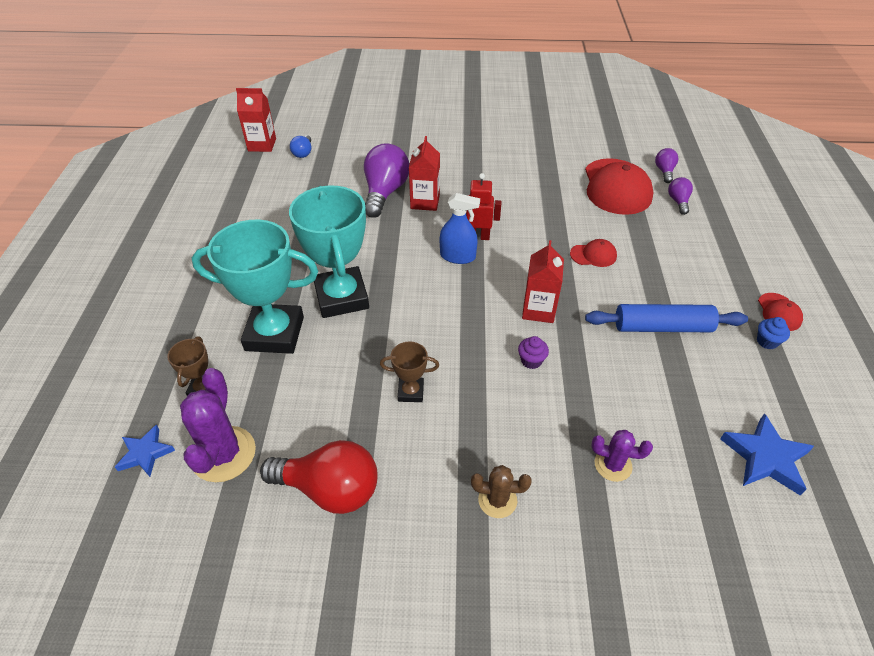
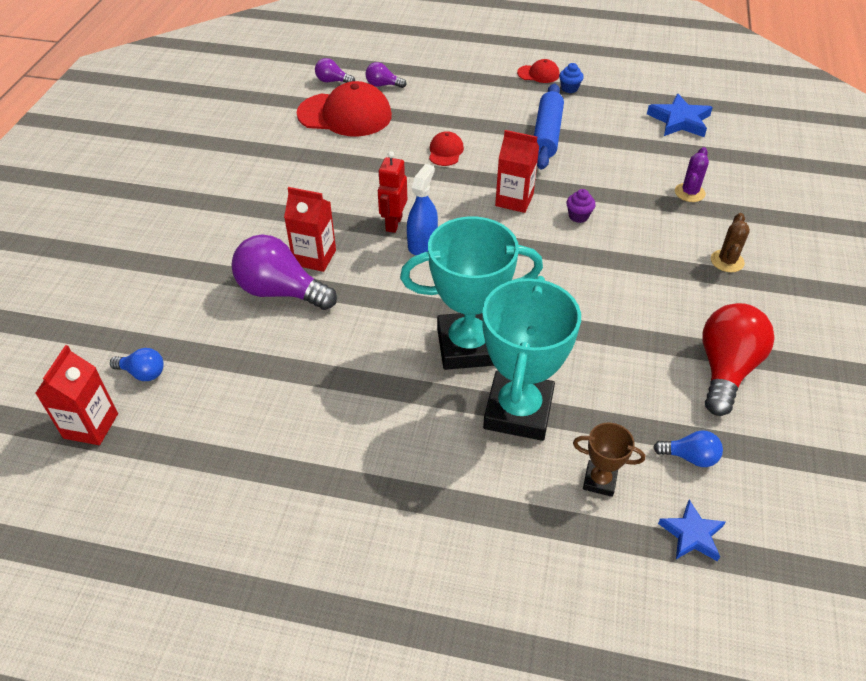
camera: 80 degrees left, 0 degrees up
(223, 454) = (690, 457): purple cactus -> blue light bulb
(411, 392) = (611, 301): brown trophy -> none

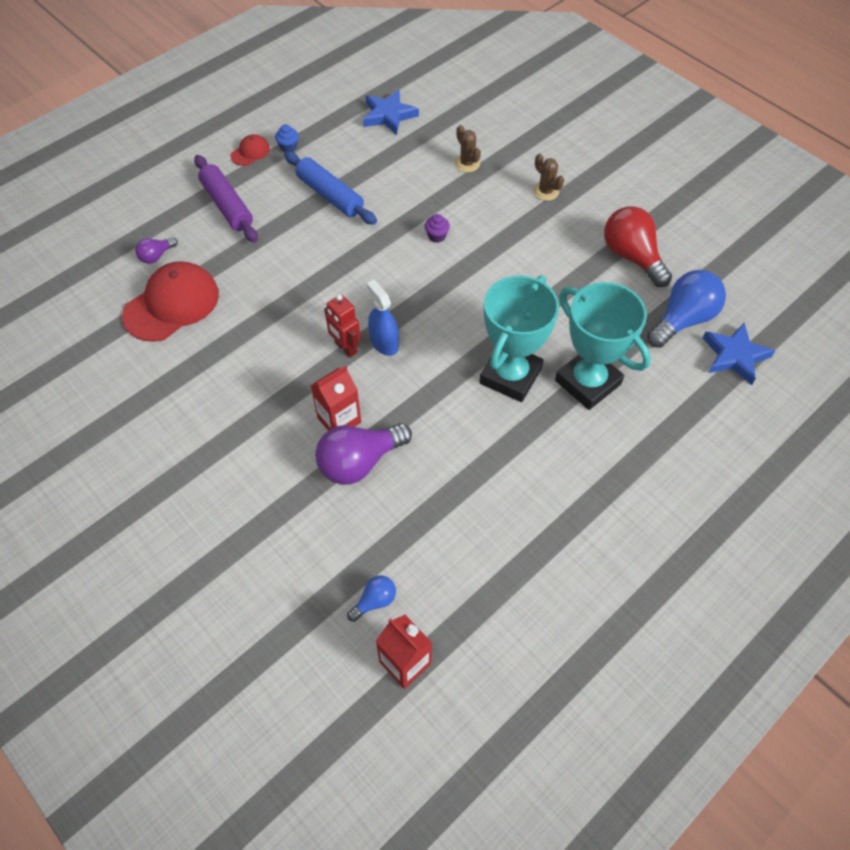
camera: 55 degrees left, 10 degrees up
(332, 81) = (111, 287): purple light bulb -> none
(445, 151) = (289, 267): red cap -> none
(470, 91) = (227, 205): none -> purple rolling pin
(514, 200) = (386, 260): red carton -> none
(599, 481) = (670, 375): brown trophy -> none
(689, 193) = (467, 163): purple cactus -> brown cactus
(690, 457) = (683, 320): blue light bulb -> blue light bulb, size x2.01
(692, 534) = (734, 356): blue star -> blue star, size x1.55

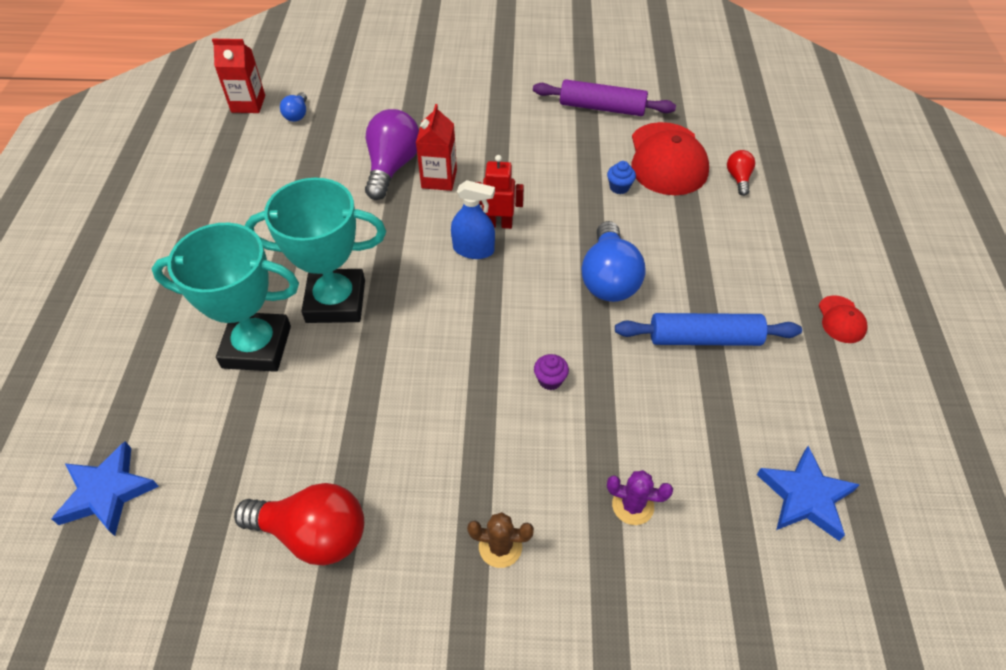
camera: 135 degrees right, 5 degrees down
(156, 256) = (738, 178): purple light bulb -> red light bulb
(227, 205) = (765, 255): purple rolling pin -> purple rolling pin (602, 108)
(288, 147) = (823, 356): blue cupcake -> blue cupcake (619, 187)
(467, 163) = (633, 505): brown cactus -> purple cactus
(510, 376) = (335, 301): turquoise trophy -> turquoise trophy turned 75 degrees counterclockwise
(683, 320) = (195, 493): blue light bulb -> blue light bulb (609, 278)

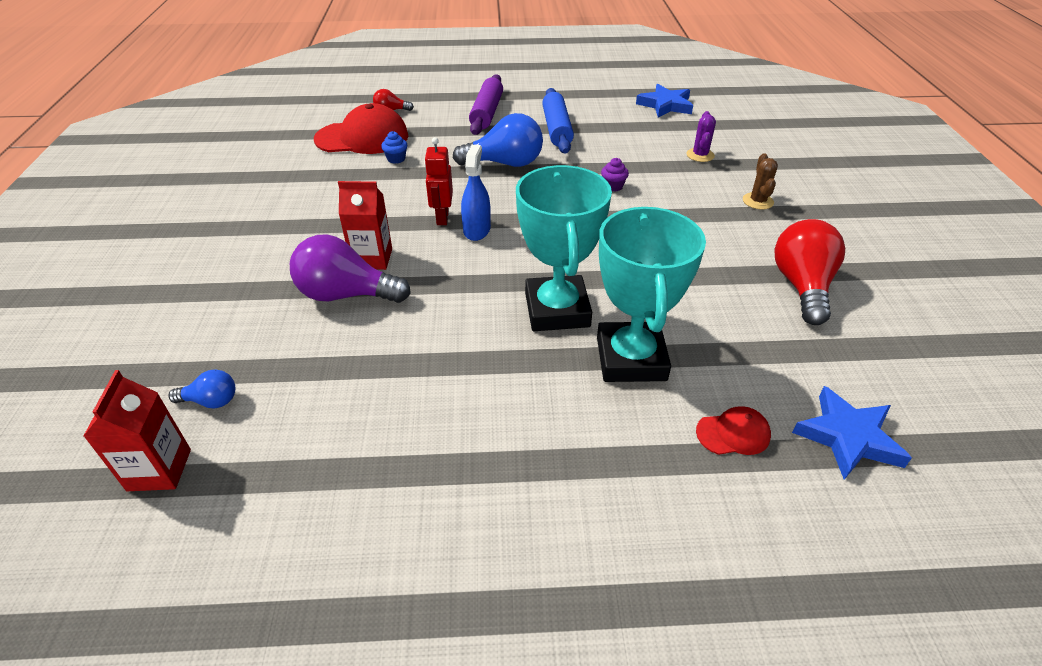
camera: 95 degrees left, 10 degrees down
(602, 108) = (279, 167): purple rolling pin -> purple rolling pin (487, 113)
(841, 319) = (530, 87): red cap -> red cap (733, 433)

